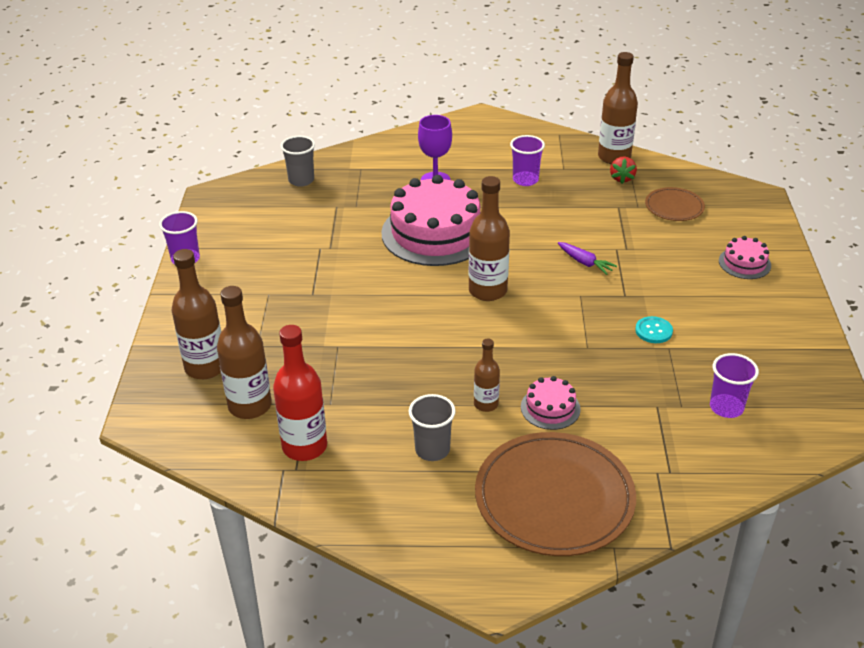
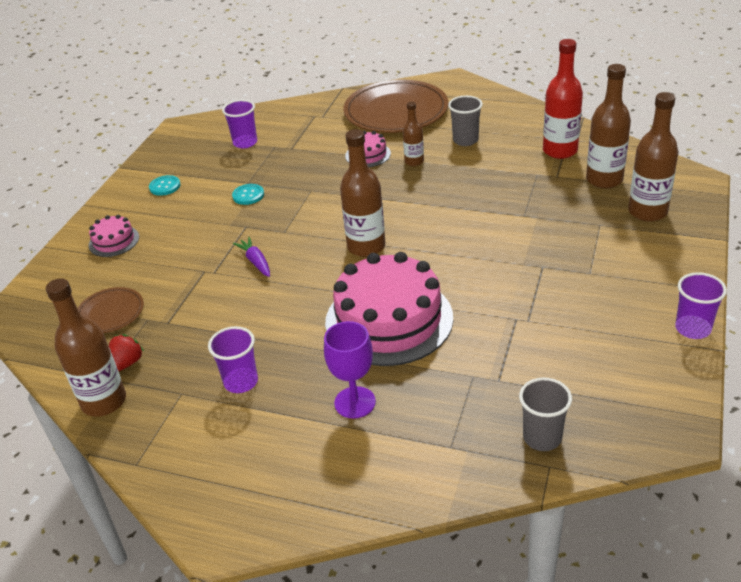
camera: 160 degrees left, 0 degrees up
(761, 329) = (165, 186): none -> turquoise button

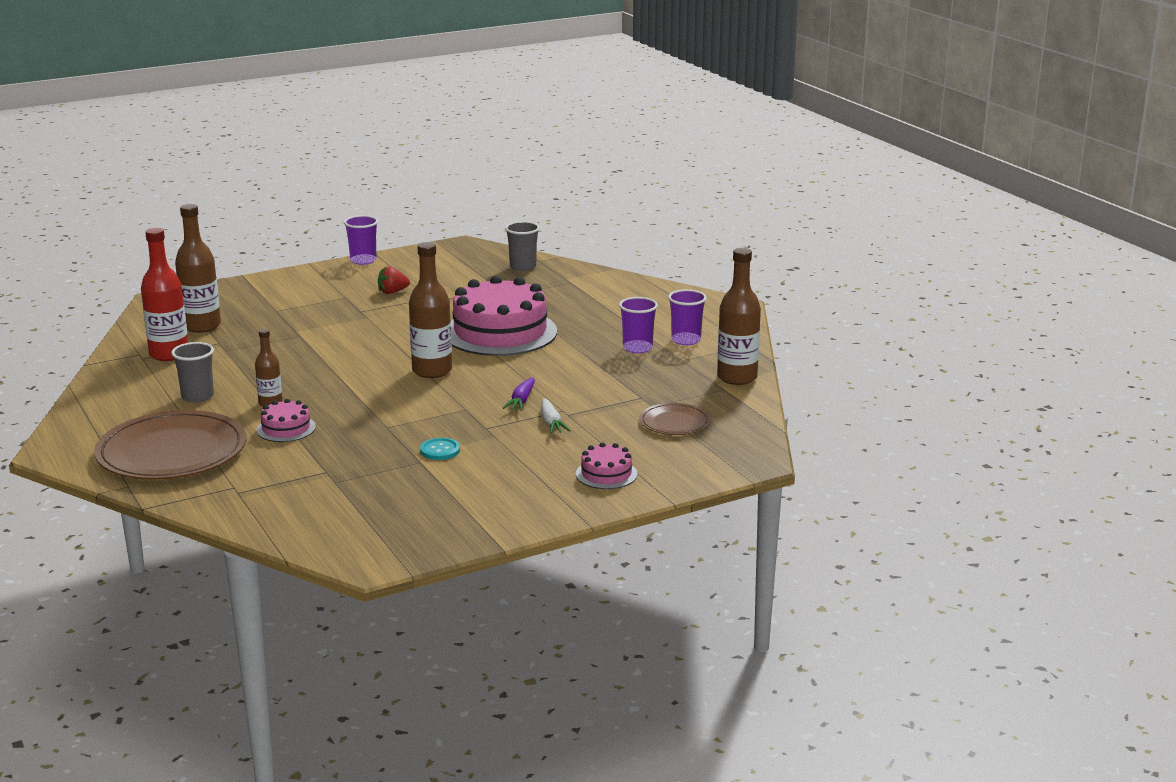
camera: 140 degrees left, 15 degrees down
(127, 363) = (699, 389): red strawberry -> red strawberry (392, 292)
(165, 186) = (493, 500): turquoise button -> none
(205, 256) = (551, 423): none -> white carrot
(245, 143) = (349, 502): purple cup -> purple cup (686, 340)
(355, 402) = (587, 313): purple goblet -> none
(647, 212) = (235, 301): brown bottle -> none

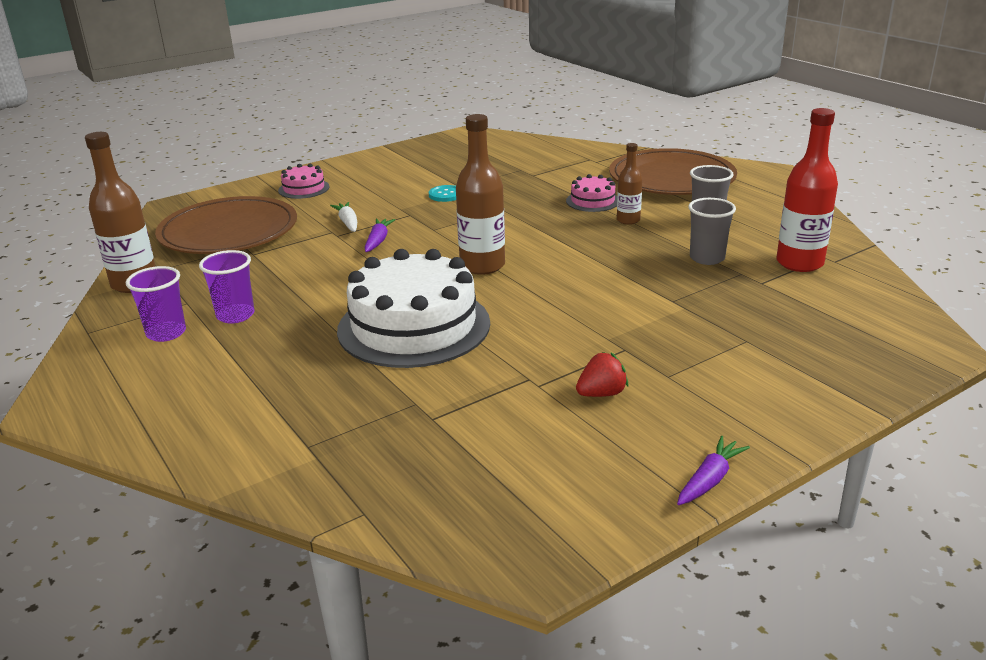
camera: 175 degrees right, 5 degrees up
(202, 326) = (814, 305): brown bottle -> none
(363, 260) = (710, 480): purple cup -> purple carrot
(500, 332) = (414, 326): pink cake -> white cake
(523, 267) = (395, 486): grey cup -> grey cup (707, 258)
(674, 422) = (228, 231): brown plate -> brown plate, size x2.00

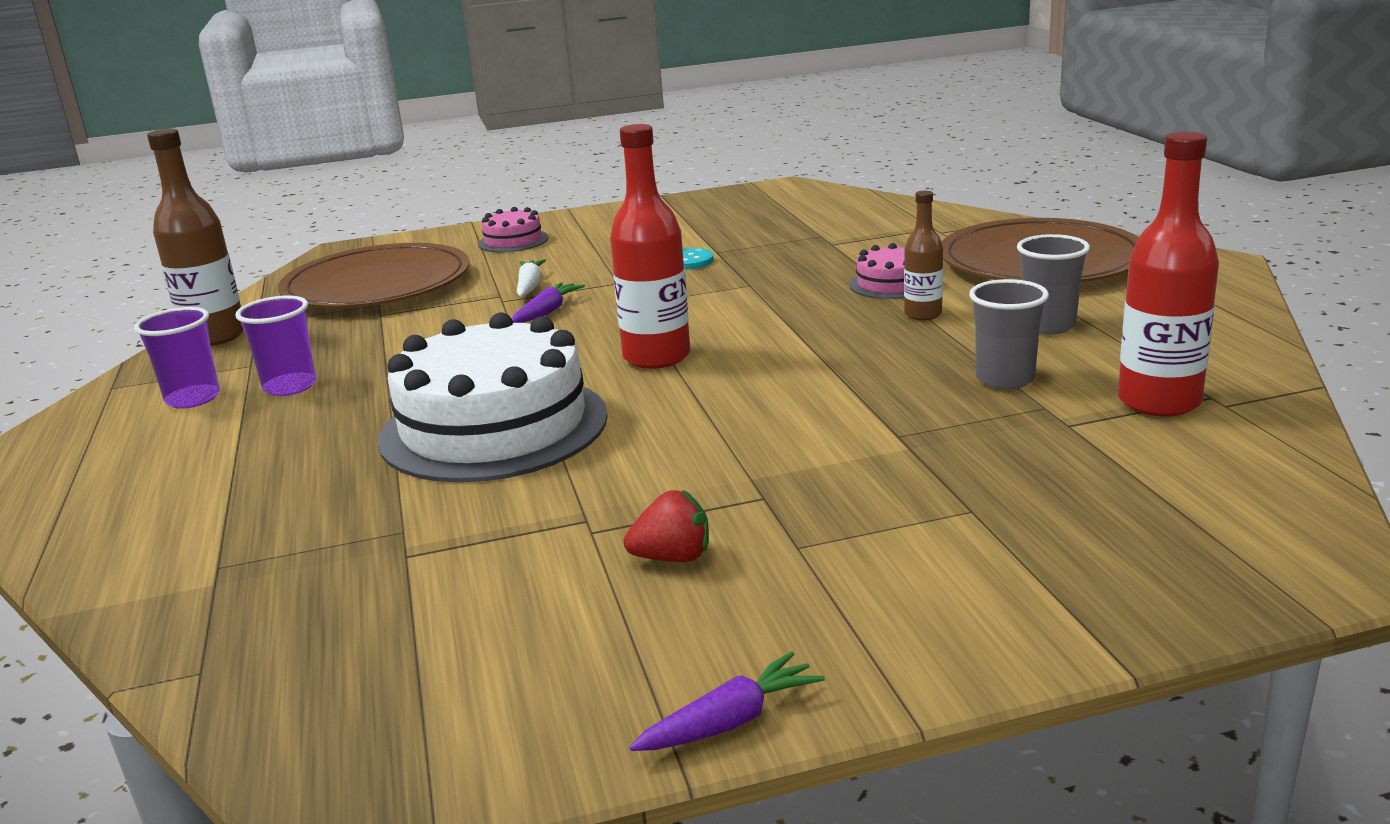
camera: 20 degrees right, 5 degrees down
(482, 266) = (656, 357): brown bottle -> red bottle

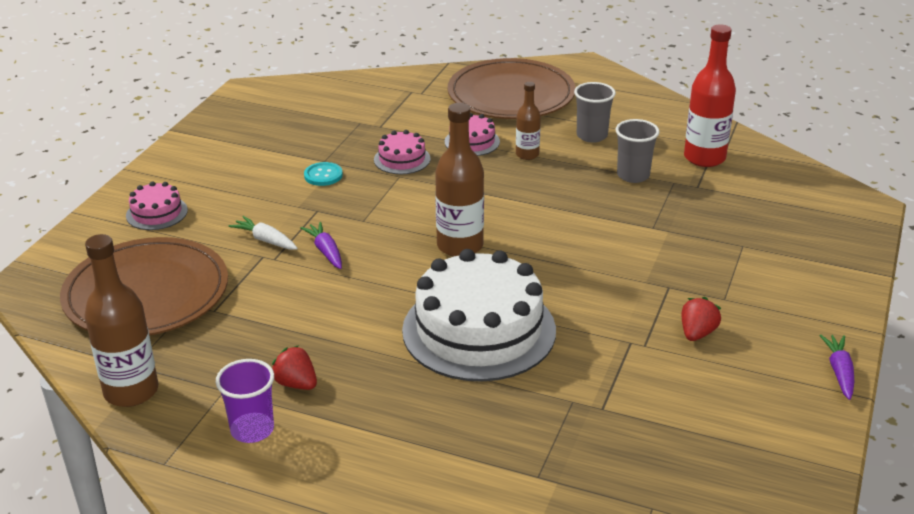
camera: 55 degrees left, 10 degrees up
(290, 387) = (296, 384): purple cup -> red strawberry
(656, 357) = (460, 246): red bottle -> brown bottle
(785, 274) = (402, 159): none -> pink cake

